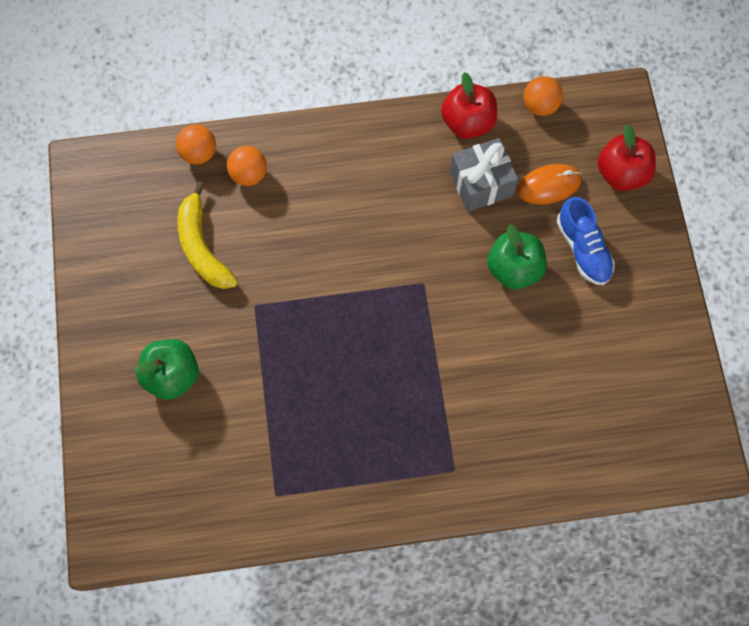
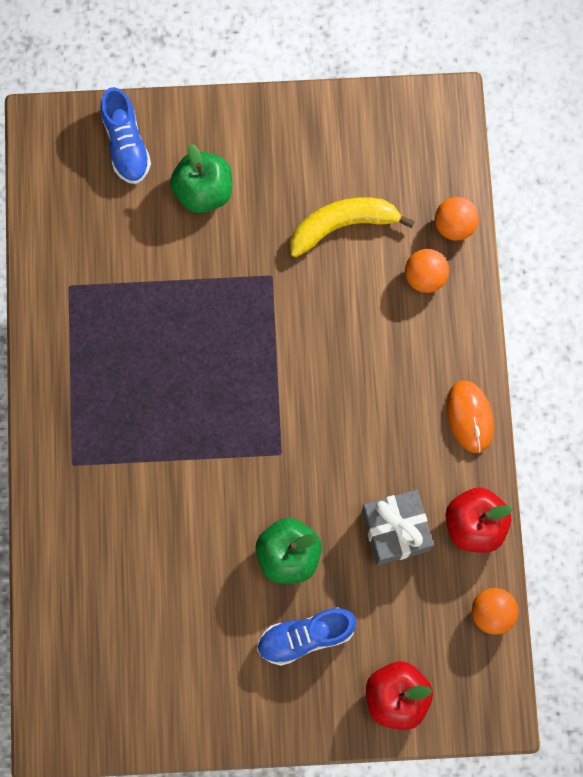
camera: 95 degrees right, 5 degrees up
(124, 455) = (126, 144): none -> blue shoe
(549, 185) = (387, 608): orange mouse -> orange mouse (469, 417)

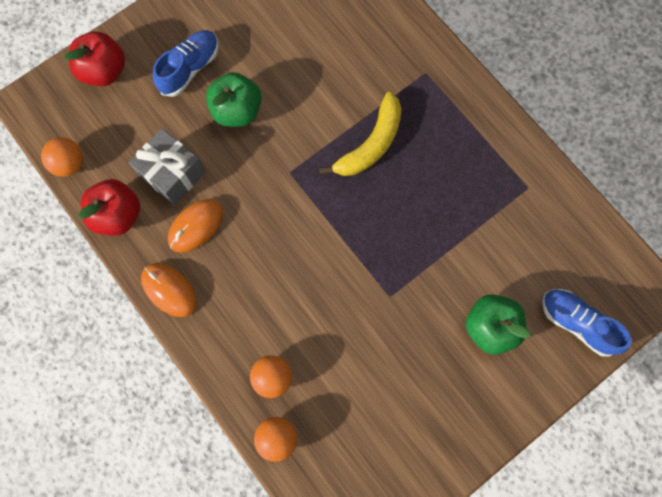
camera: 145 degrees right, 0 degrees up
(343, 225) = (364, 374): yellow banana -> yellow banana (371, 144)
(406, 461) = (196, 226): none -> orange mouse

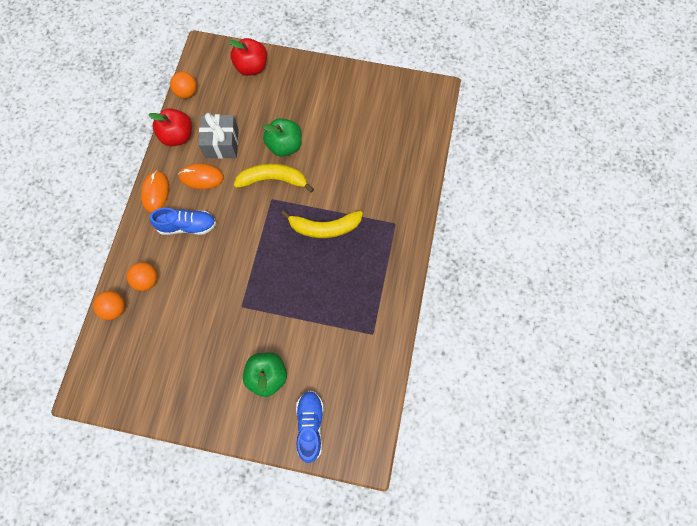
camera: 50 degrees right, 5 degrees down
(190, 68) = (289, 104): blue shoe -> blue shoe (187, 226)
(268, 153) = (273, 179): none -> yellow banana

